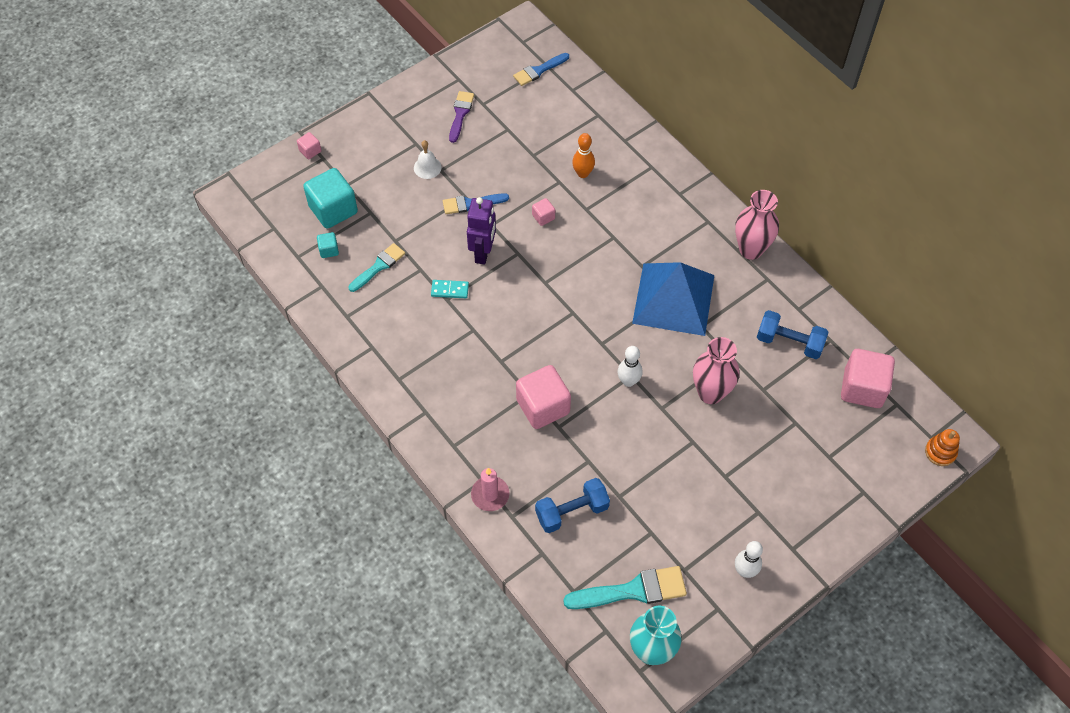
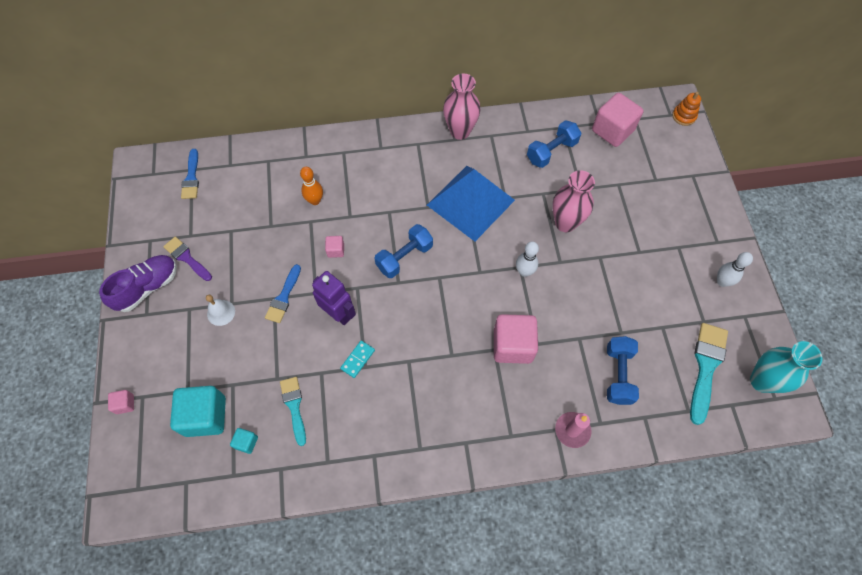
camera: 60 degrees left, 5 degrees up
(416, 104) = (147, 287): none -> purple shoe
(574, 274) = (404, 257): none -> blue dumbbell

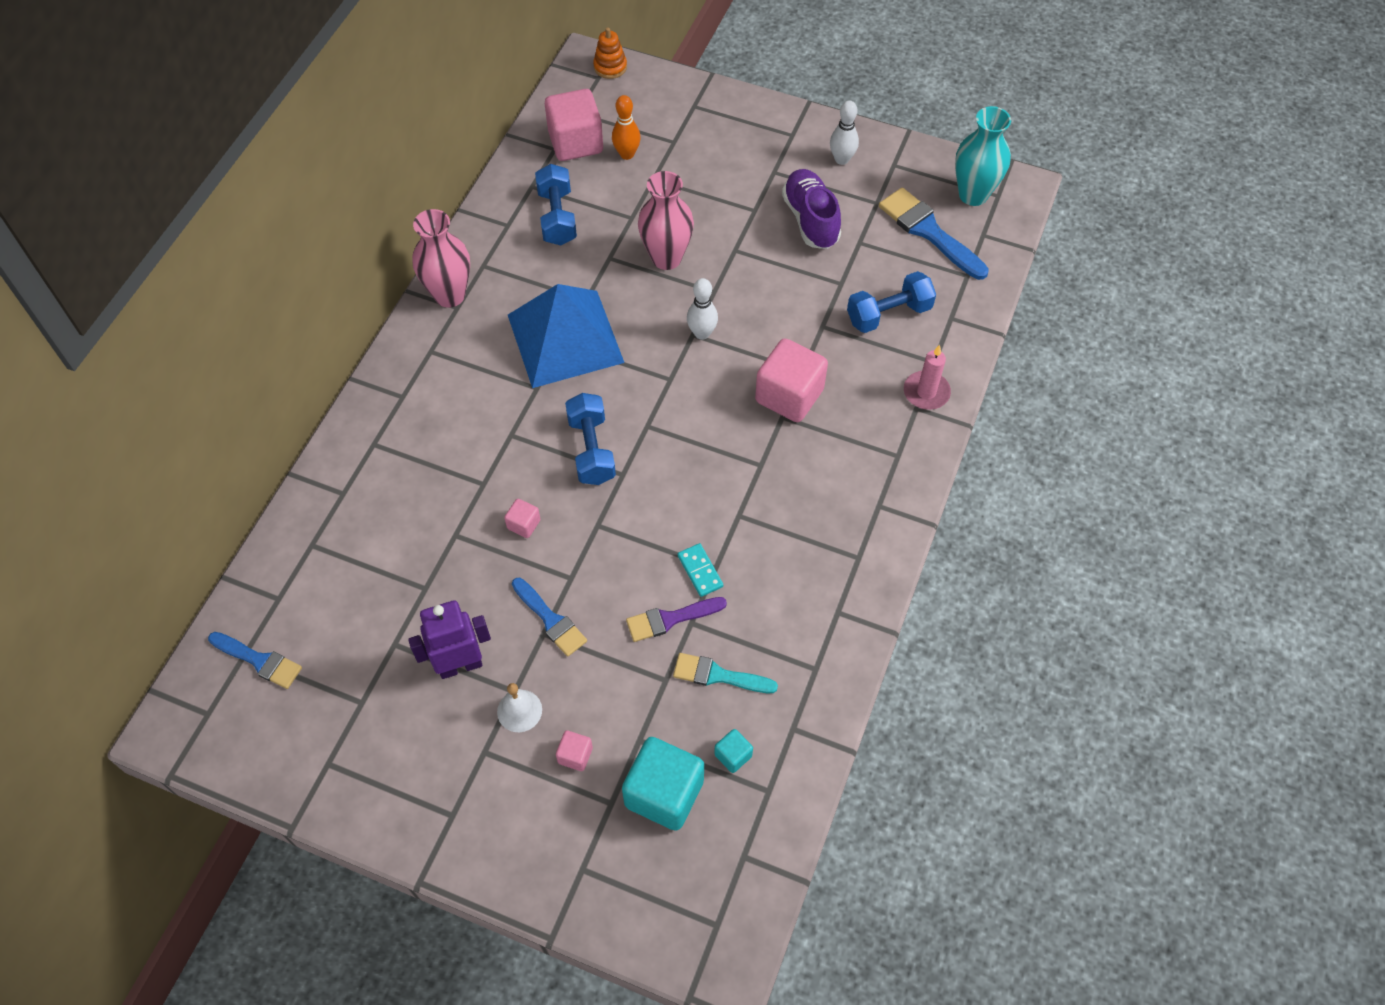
camera: 60 degrees left, 5 degrees down
(125, 404) = (579, 897): pink cube -> pink cube (575, 755)
(147, 287) = (408, 796): purple shoe -> purple shoe (810, 220)
(187, 258) = (397, 722): purple brush -> purple brush (670, 619)
(315, 200) = (426, 514): orange bowling pin -> orange bowling pin (627, 154)
(338, 313) = (620, 564): purple robot -> purple robot (460, 665)
(618, 374) = (888, 314): blue dumbbell -> blue dumbbell turned 60 degrees counterclockwise
(706, 367) = (929, 231): turquoise brush -> blue brush

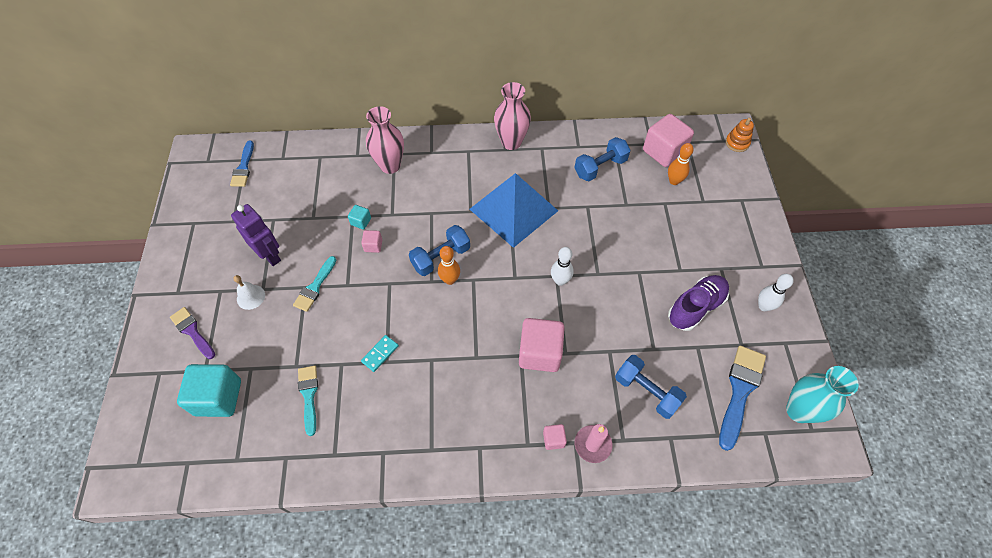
camera: 65 degrees right, 0 degrees up
(550, 620) = (315, 287): blue brush -> turquoise brush
(575, 755) = (230, 338): pink cube -> pink cube (553, 439)
(632, 452) = (450, 280): none -> orange bowling pin
(666, 258) = (607, 236): pink vase -> pink vase (390, 166)
(670, 619) = (339, 351): purple brush -> purple brush (192, 331)
(733, 755) = (255, 427): turquoise cube -> turquoise cube (361, 221)

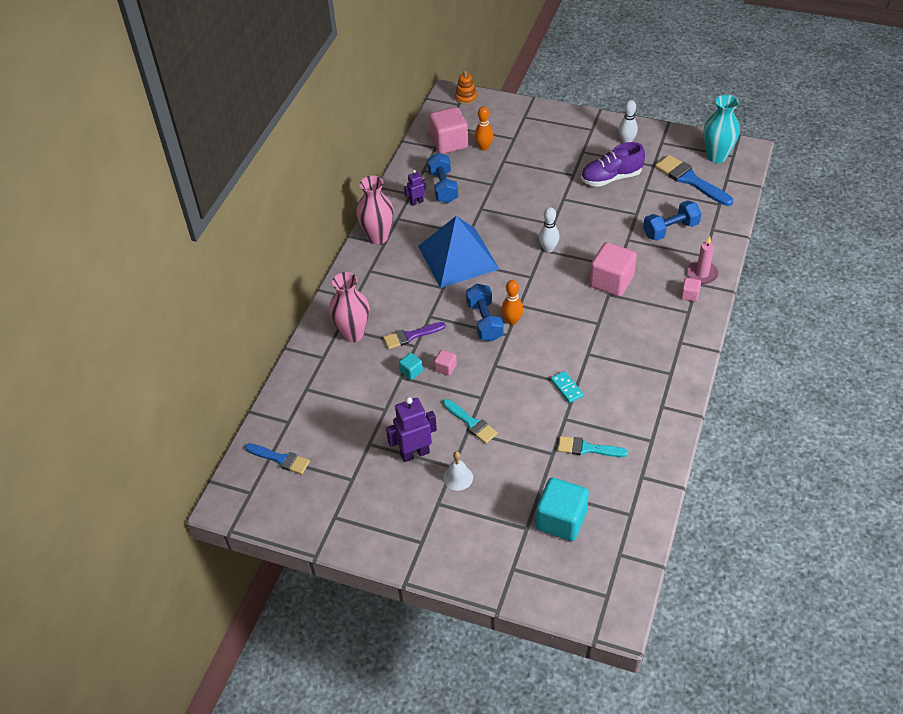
camera: 65 degrees left, 10 degrees down
(192, 331) = (476, 533): purple brush -> purple brush (411, 336)
(569, 154) = (416, 202): none -> purple robot
(695, 307) = (611, 178): purple shoe -> purple shoe turned 90 degrees counterclockwise

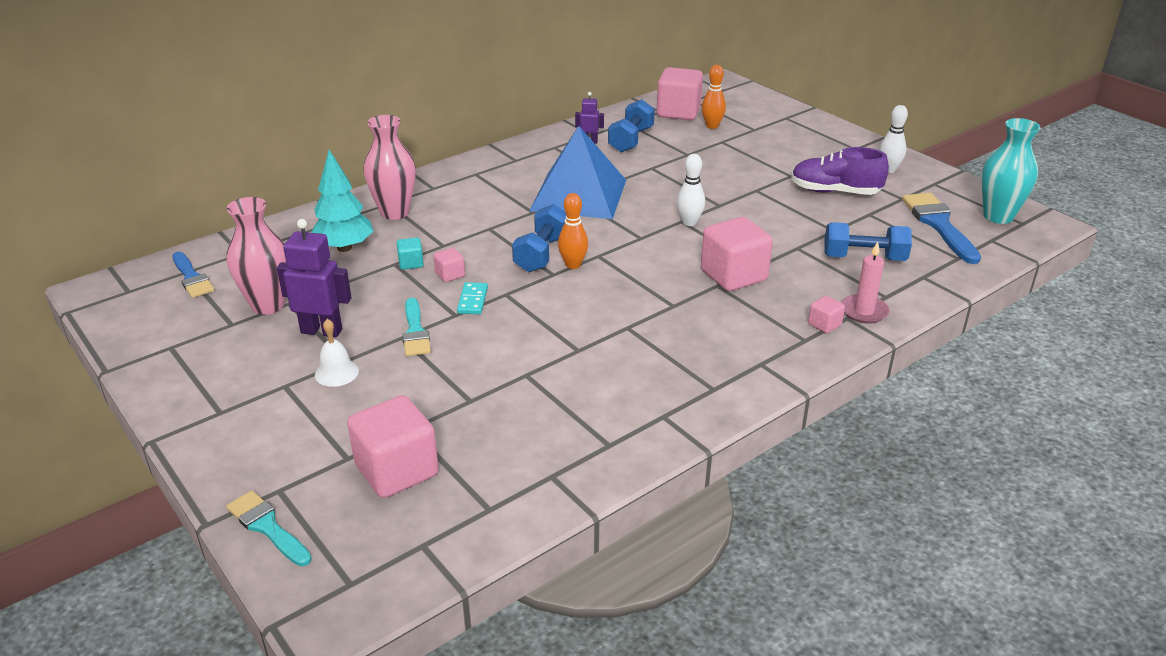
camera: 30 degrees right, 15 degrees down
(353, 381) = (344, 248): none -> turquoise tree
(378, 237) = (516, 153): pink vase -> pink vase (268, 305)
(411, 336) = (449, 236): purple brush -> none
(466, 97) = (737, 87): orange stacking toy -> none
(561, 520) = (397, 470): turquoise cube -> pink cube
(567, 388) = (563, 347): turquoise domino -> turquoise domino (472, 300)
(587, 448) = (517, 415): turquoise brush -> turquoise brush (267, 527)

